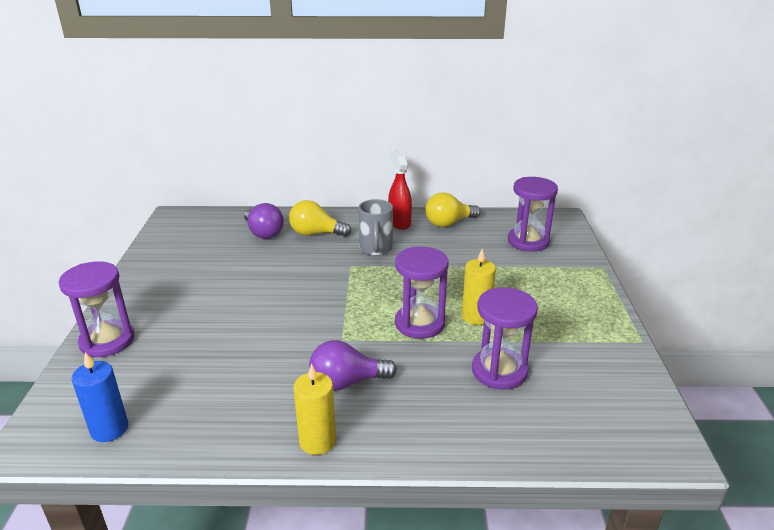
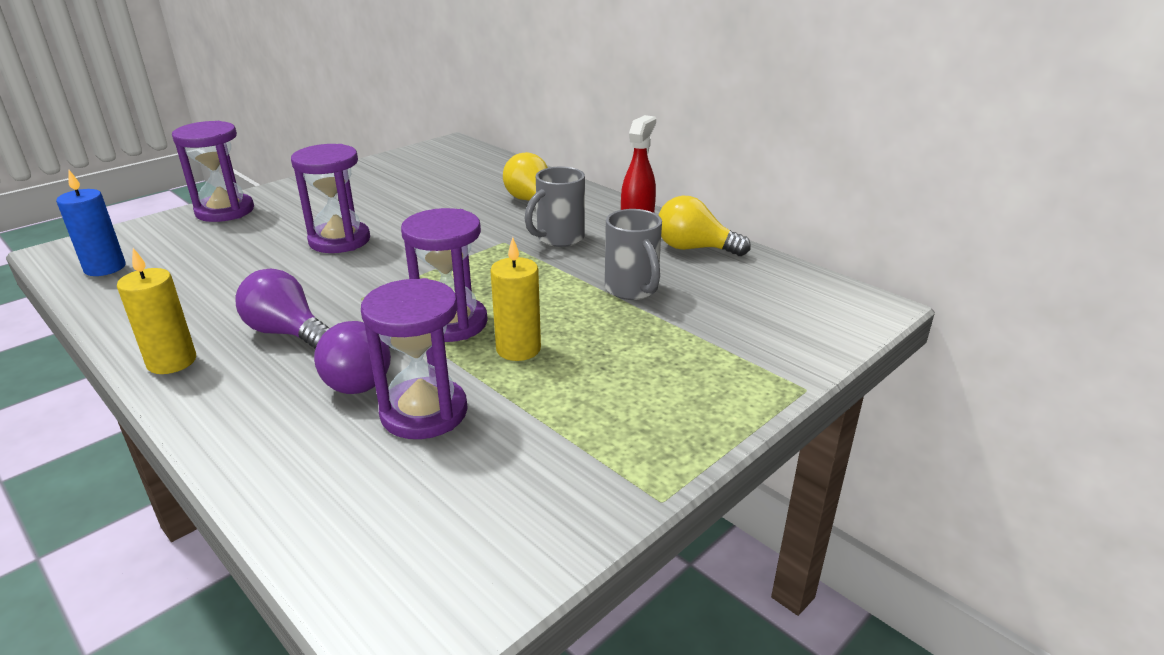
camera: 45 degrees right, 0 degrees up
(263, 233) = (490, 183): purple light bulb -> purple light bulb (365, 377)
(464, 259) = (632, 290): none -> grey mug
(528, 241) = (757, 310): purple hourglass -> purple hourglass (339, 240)

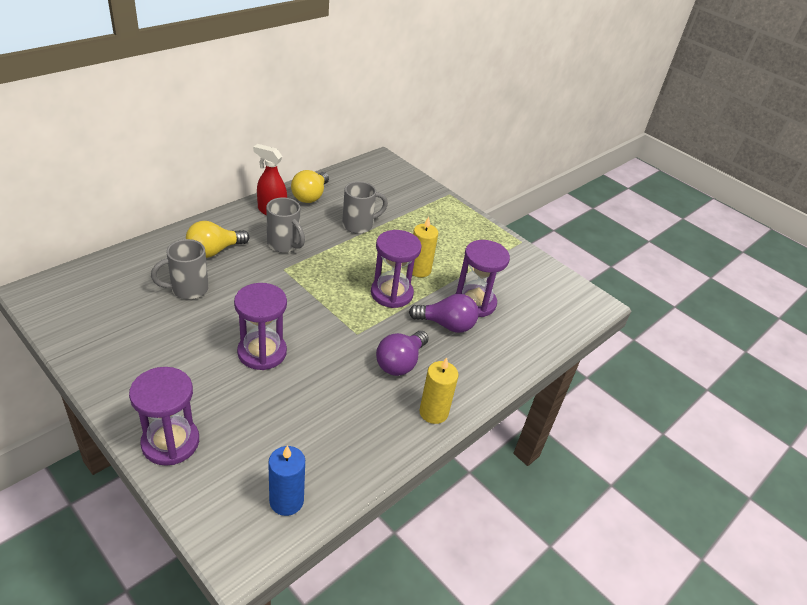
camera: 95 degrees left, 10 degrees up
(457, 196) = (188, 289): none -> grey mug

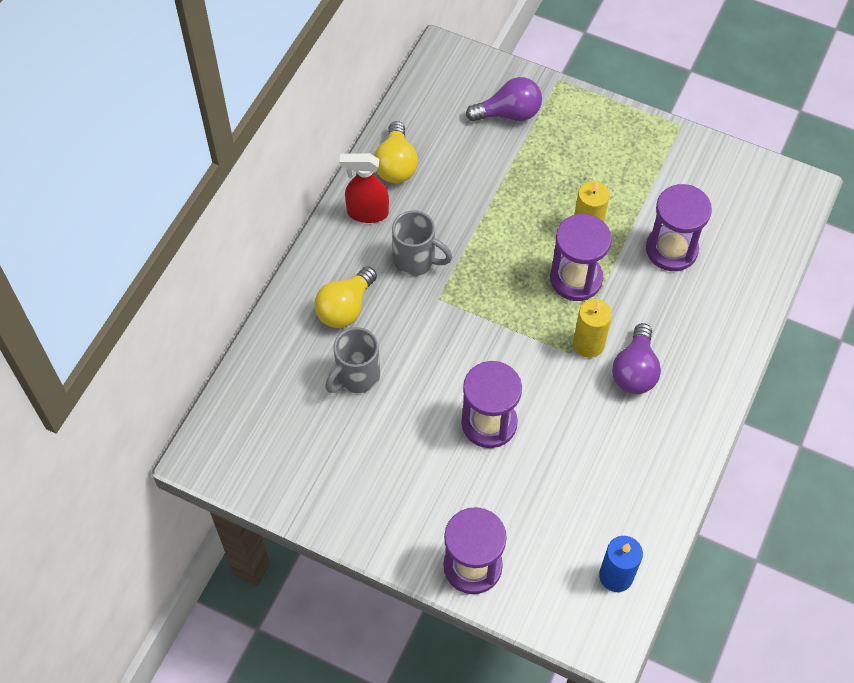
camera: 15 degrees left, 20 degrees up
(359, 225) = (481, 187): grey mug -> none
(433, 412) = (698, 417): yellow candle -> yellow candle (588, 344)
(446, 325) = (656, 296): purple light bulb -> purple light bulb (509, 113)

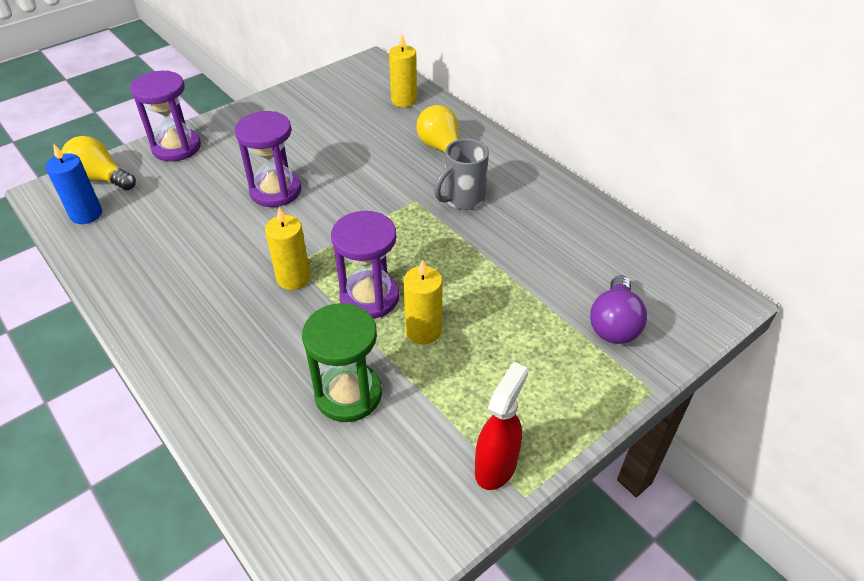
camera: 115 degrees right, 15 degrees down
(271, 381) = (404, 100): none -> yellow candle
(356, 377) = (375, 138): grey mug -> none
(367, 213) = (532, 186): red spray bottle -> red spray bottle (496, 466)
(396, 165) = (580, 218): yellow light bulb -> yellow light bulb (101, 178)
(635, 371) = (239, 300): purple light bulb -> none
(671, 249) = (348, 394): purple hourglass -> green hourglass

